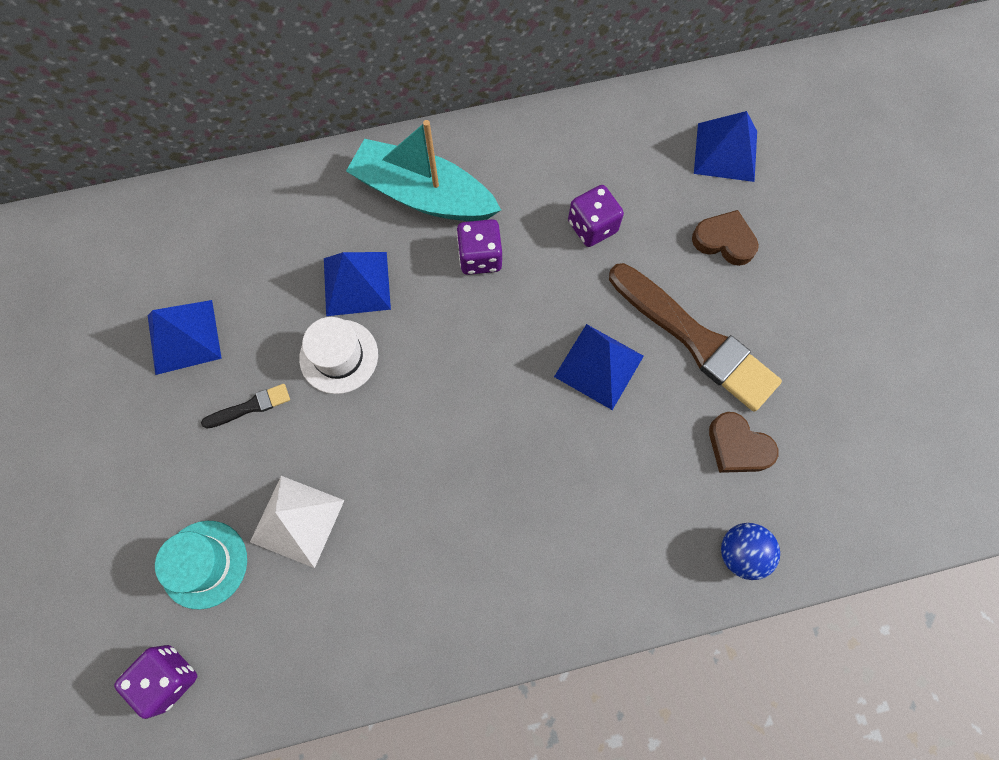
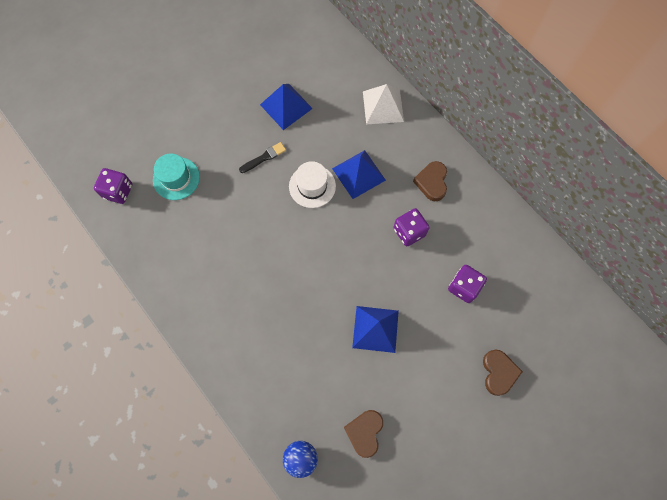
camera: 65 degrees right, 0 degrees up
(250, 406) = (264, 157): black brush -> black brush turned 75 degrees counterclockwise
(297, 521) = (215, 210): white pyramid -> white pyramid (383, 106)
(423, 195) = (432, 182): turquoise boat -> brown heart
(696, 339) = (421, 380): brown brush -> none
(725, 152) = (565, 349): blue pyramid -> none

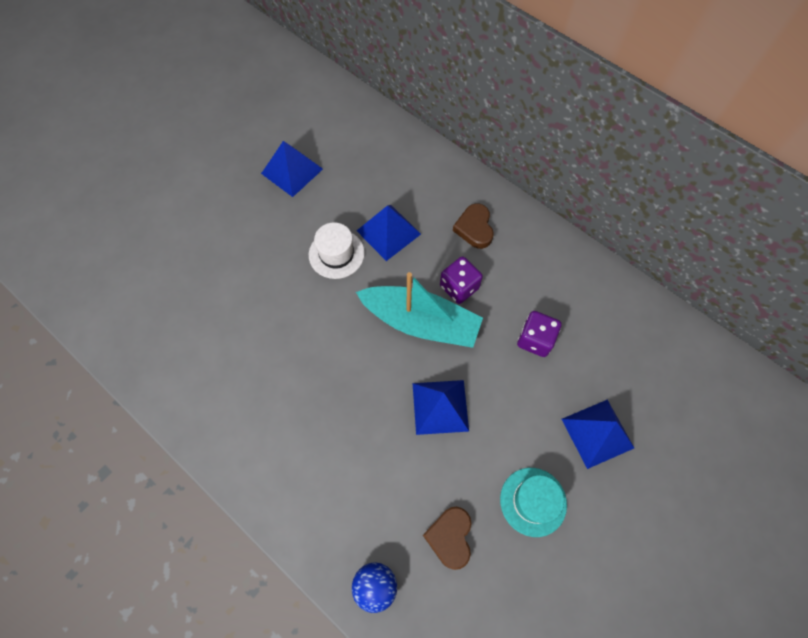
camera: 10 degrees left, 5 degrees down
(118, 191) = (101, 296): purple dice -> none
(176, 178) = (172, 270): turquoise hat -> turquoise hat (533, 501)
(264, 157) = (275, 230): black brush -> none
(372, 256) = (421, 322): none -> turquoise boat
(383, 106) = (403, 155): white pyramid -> none
(498, 372) = (597, 433): brown heart -> blue pyramid

